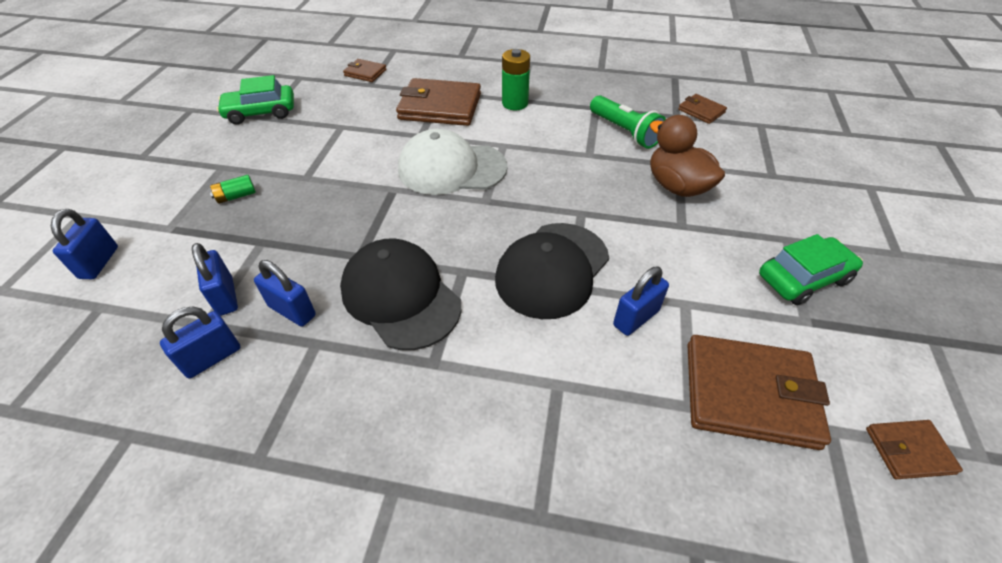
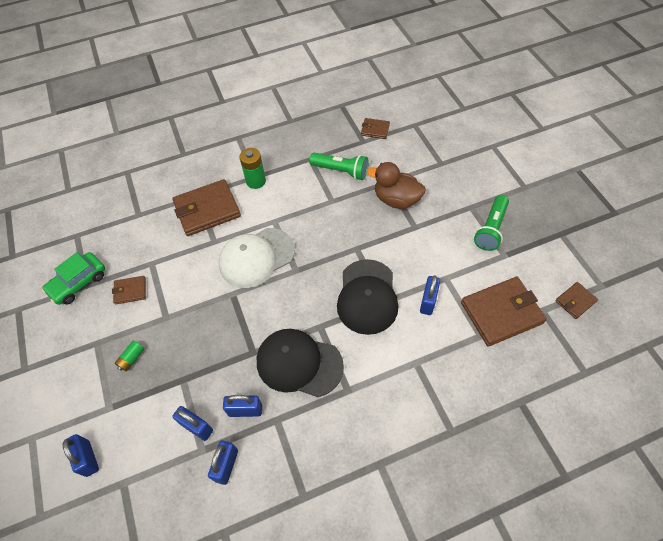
camera: 30 degrees left, 10 degrees up
(365, 73) = (125, 205): brown wallet -> brown wallet (130, 291)
(803, 278) = (491, 229): green car -> green flashlight

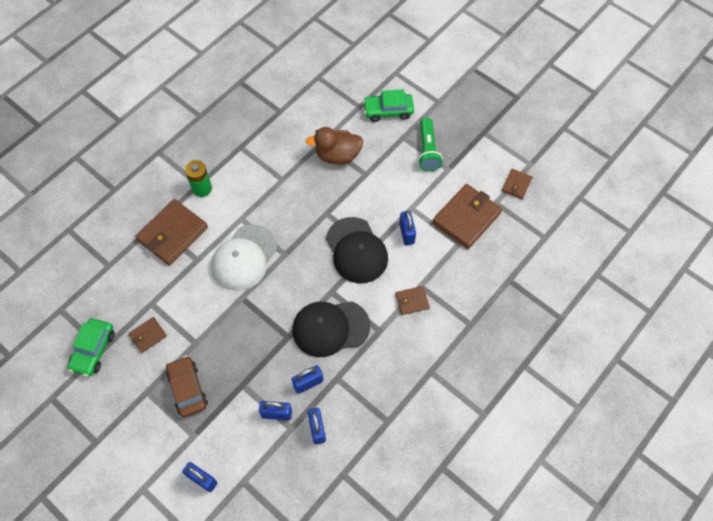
camera: 30 degrees left, 5 degrees up
(132, 358) = (187, 389): green battery -> brown car
(341, 171) = (275, 148): green flashlight -> none
(375, 130) = (285, 95): brown wallet -> brown wallet (412, 301)
(468, 177) = (388, 111): none -> green car

